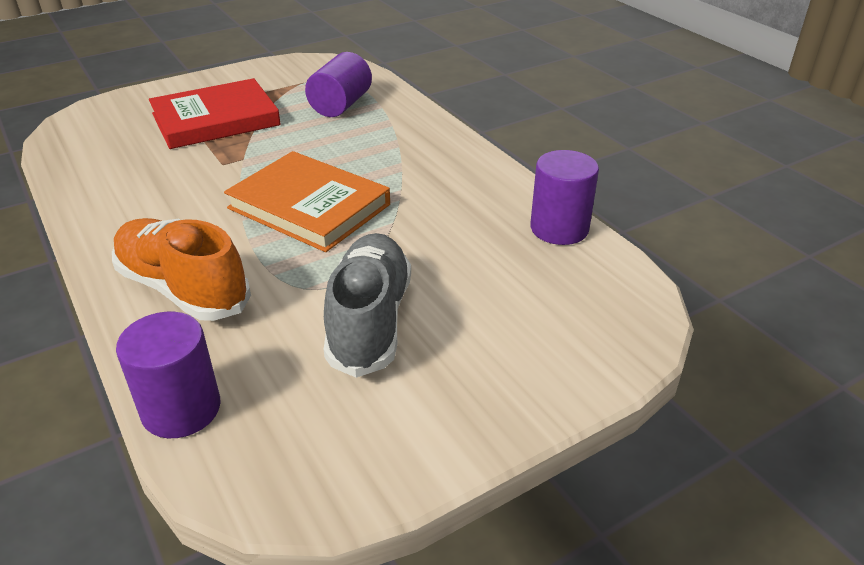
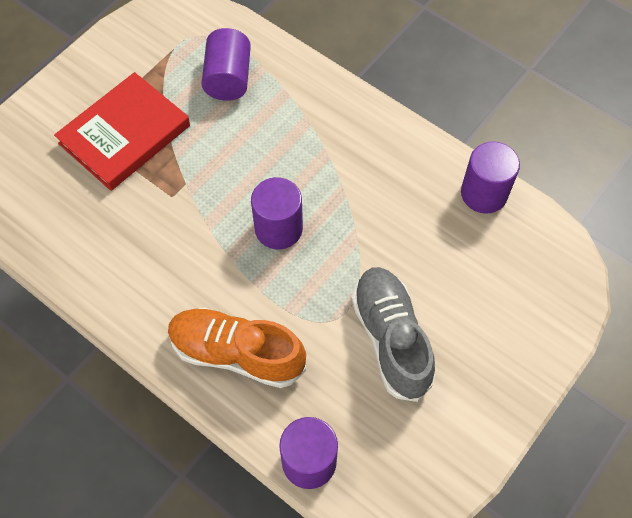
camera: 20 degrees left, 25 degrees up
(309, 206) = (278, 229): orange book -> purple cylinder

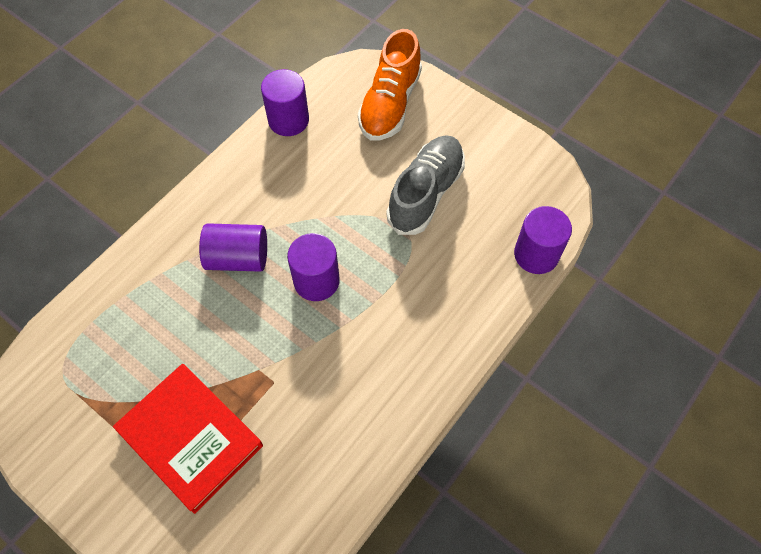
camera: 90 degrees left, 0 degrees up
(228, 78) = (129, 333): purple cylinder -> purple cylinder (238, 258)
(237, 353) = (444, 313): orange shoe -> orange shoe (390, 104)
(391, 338) = (426, 193): grey shoe -> grey shoe turned 135 degrees clockwise

